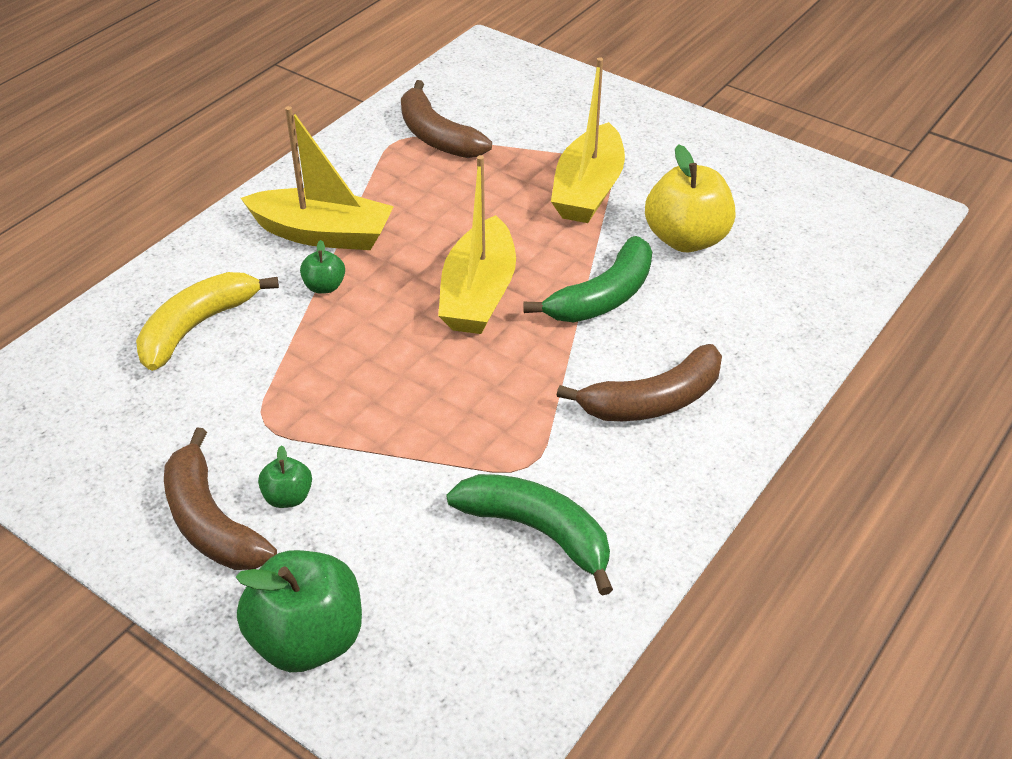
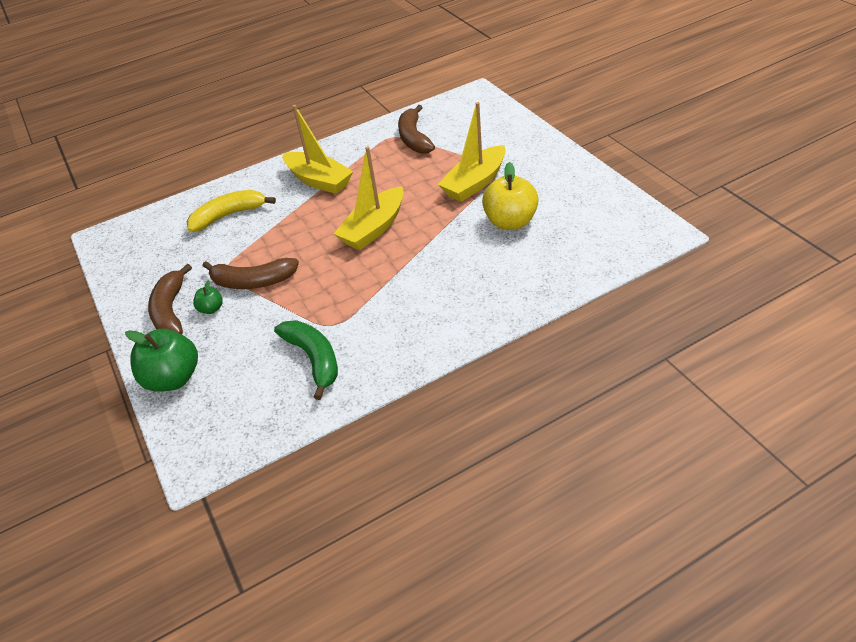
camera: 30 degrees right, 0 degrees up
(324, 287) = (300, 208): green apple -> none
(603, 297) = (439, 244): green banana -> none
(653, 401) = (423, 307): brown banana -> brown banana (253, 282)

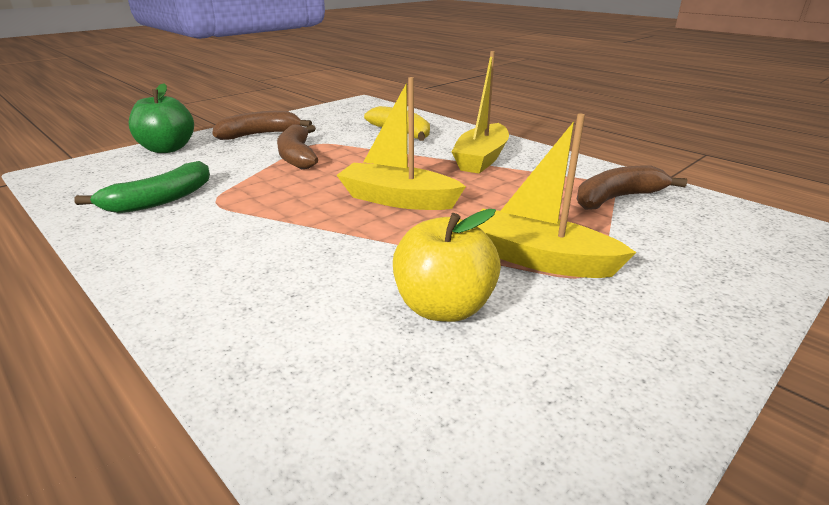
camera: 70 degrees right, 15 degrees down
(211, 309) = (258, 147): green apple -> none

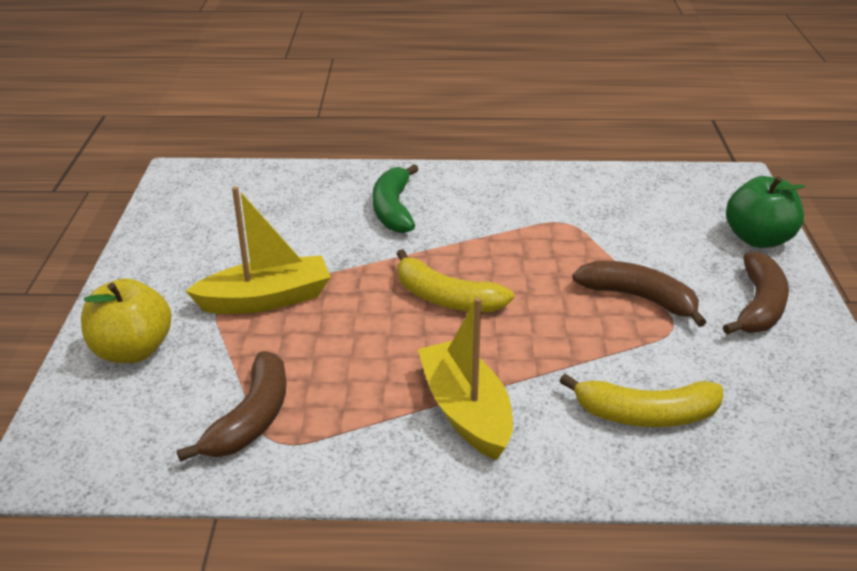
camera: 135 degrees right, 5 degrees up
(160, 200) = (601, 204): green banana -> green banana (393, 209)
(398, 199) = (446, 298): yellow boat -> yellow banana
(444, 307) = (291, 239): yellow apple -> yellow apple (132, 351)

